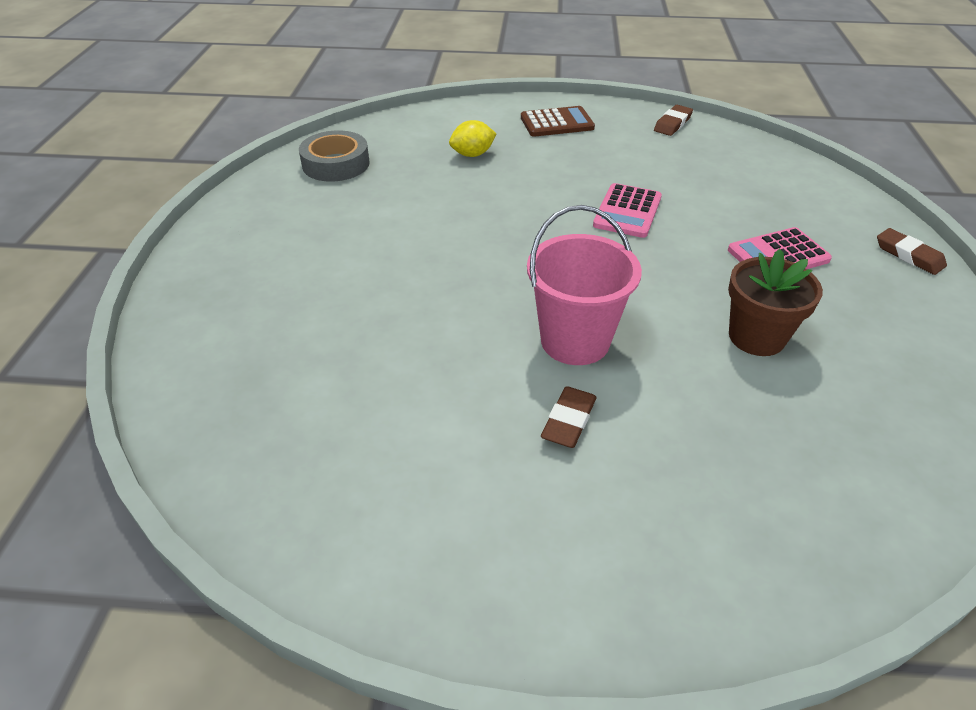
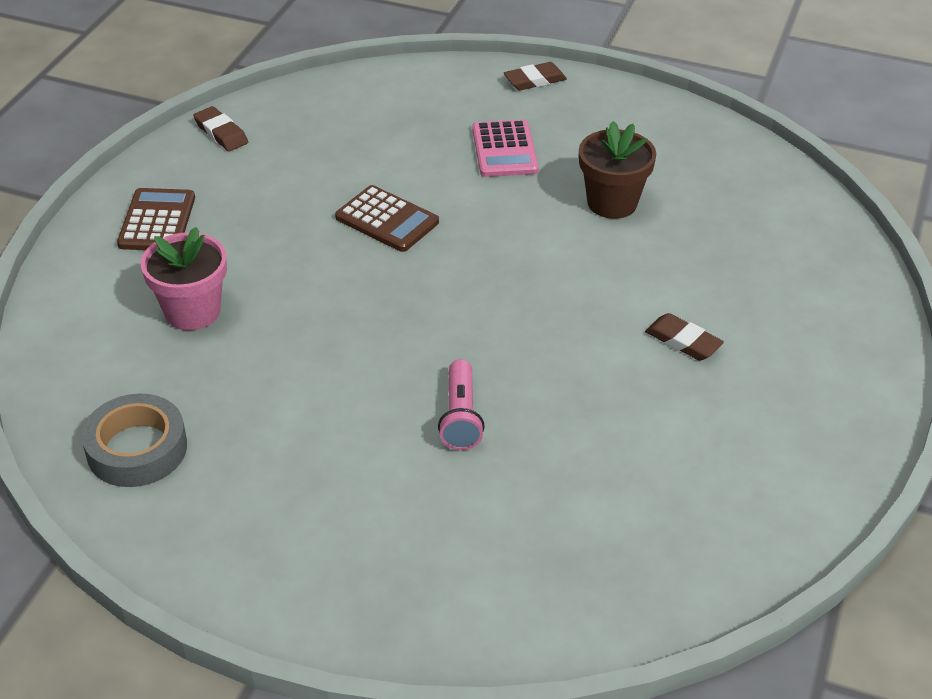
camera: 75 degrees left, 0 degrees up
(407, 291) = (460, 417): none -> pink flashlight
(472, 154) = (192, 311): yellow lemon -> pink flower pot
(575, 341) = (582, 311): pink bucket -> none
(627, 211) = (387, 220): pink calculator -> brown calculator

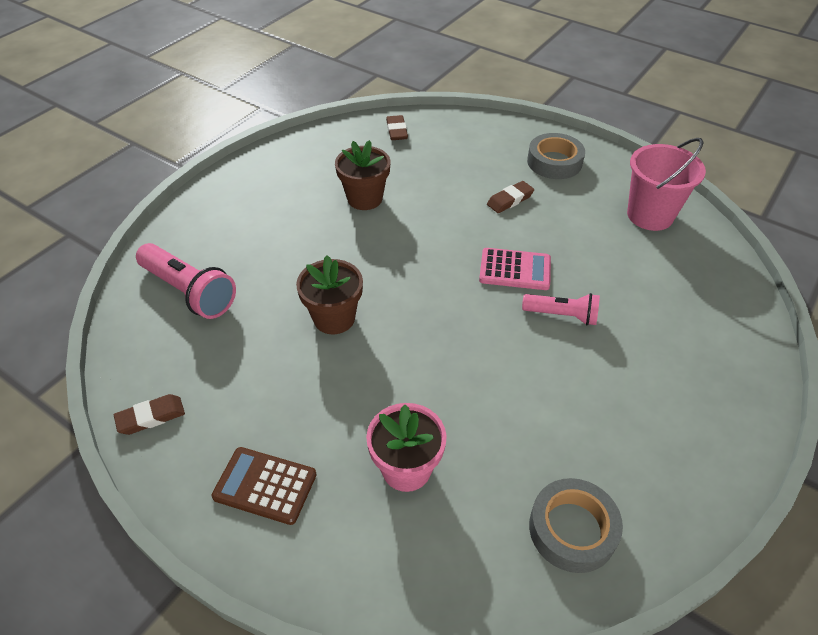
camera: 75 degrees left, 5 degrees up
(387, 220) = (334, 318): brown calculator -> brown flower pot
(390, 111) = (189, 292): none -> pink flashlight
(504, 150) = (279, 237): pink calculator -> pink calculator (515, 270)
(535, 80) = (201, 204): brown eraser -> brown eraser (397, 130)
(729, 508) = (650, 215): none -> pink bucket
(809, 382) = (554, 162): none -> grey tape

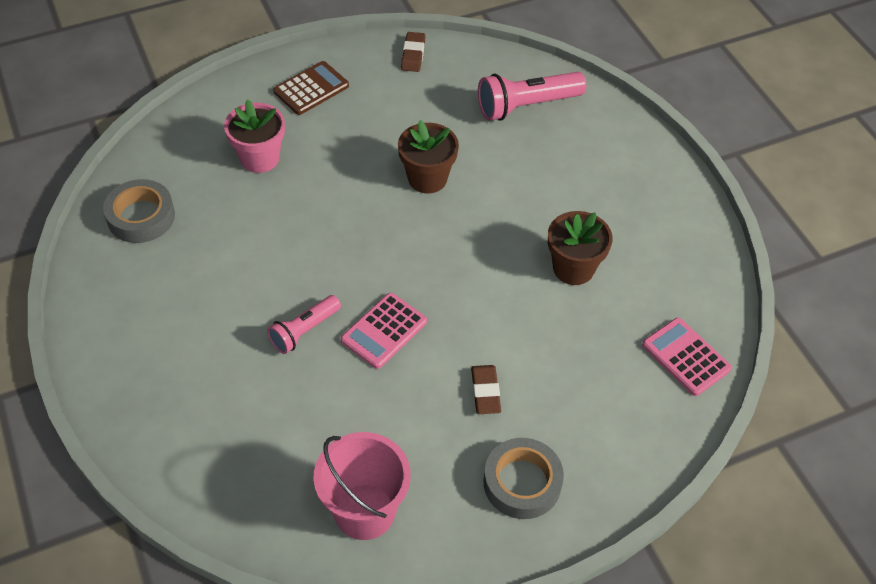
camera: 120 degrees right, 5 degrees up
(397, 130) = (686, 357): brown eraser -> pink calculator

